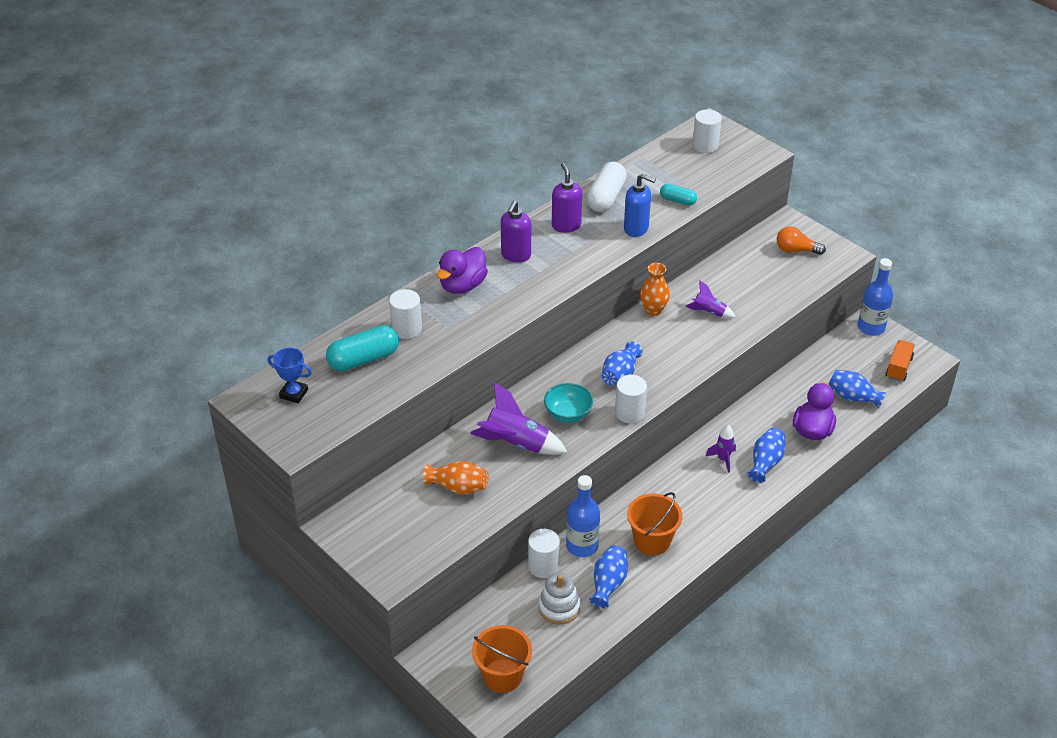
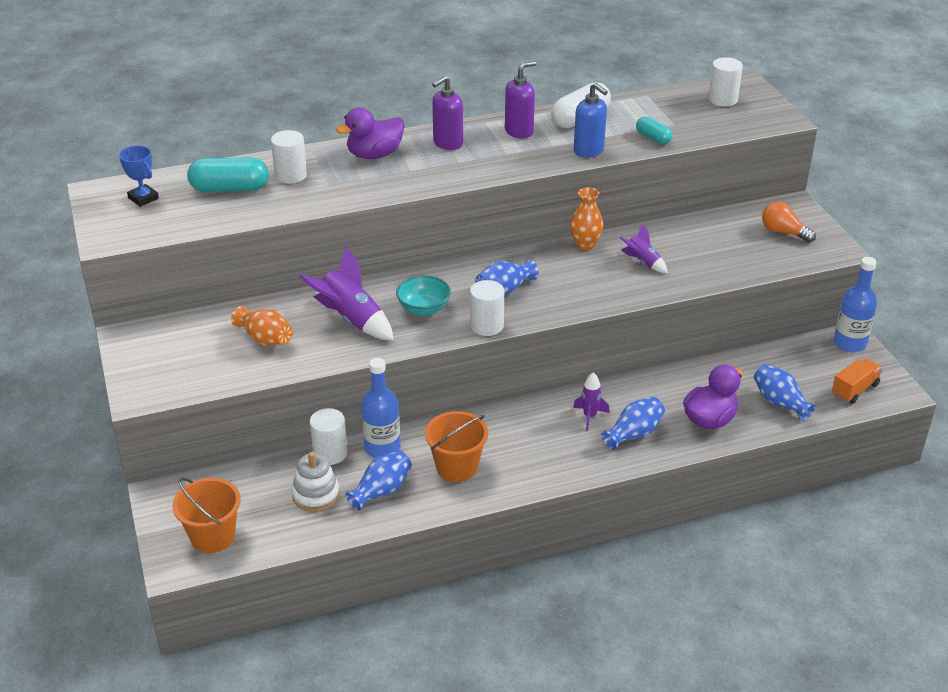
camera: 25 degrees right, 5 degrees down
(566, 225) = (519, 131): purple soap dispenser -> purple soap dispenser turned 45 degrees clockwise

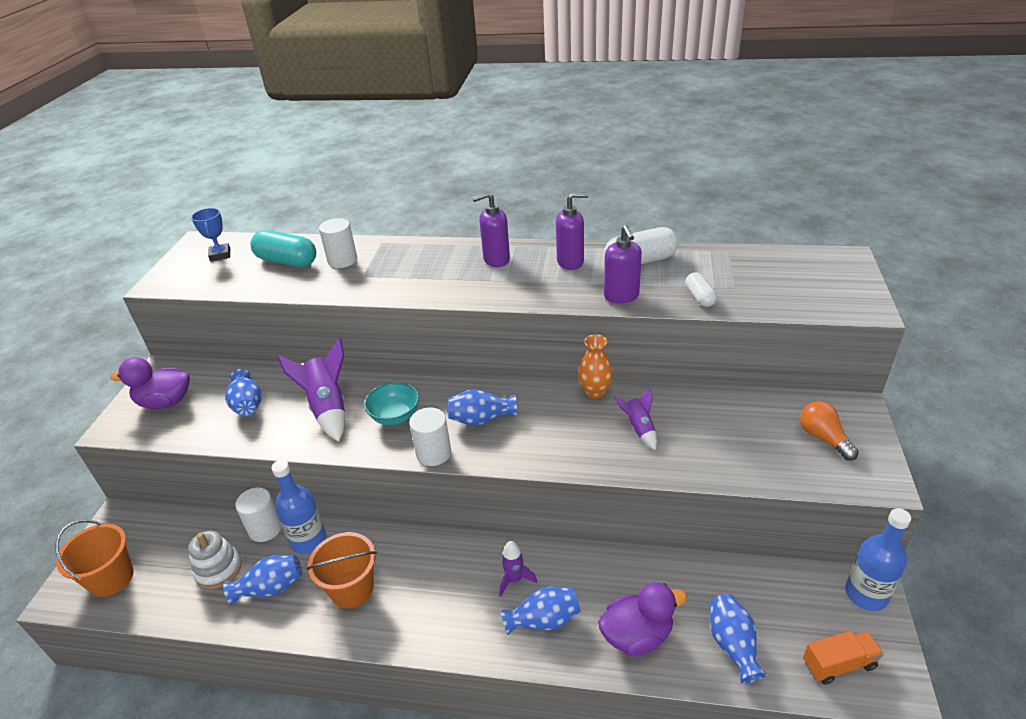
camera: 30 degrees right, 0 degrees up
(265, 339) = (247, 405): orange vase -> blue vase
(374, 155) = (425, 257): purple duck -> purple duck (165, 402)
(589, 151) = (621, 296): blue soap dispenser -> purple soap dispenser
(653, 138) = (699, 297): turquoise capsule -> white capsule
(722, 99) = (808, 271): white cylinder -> none

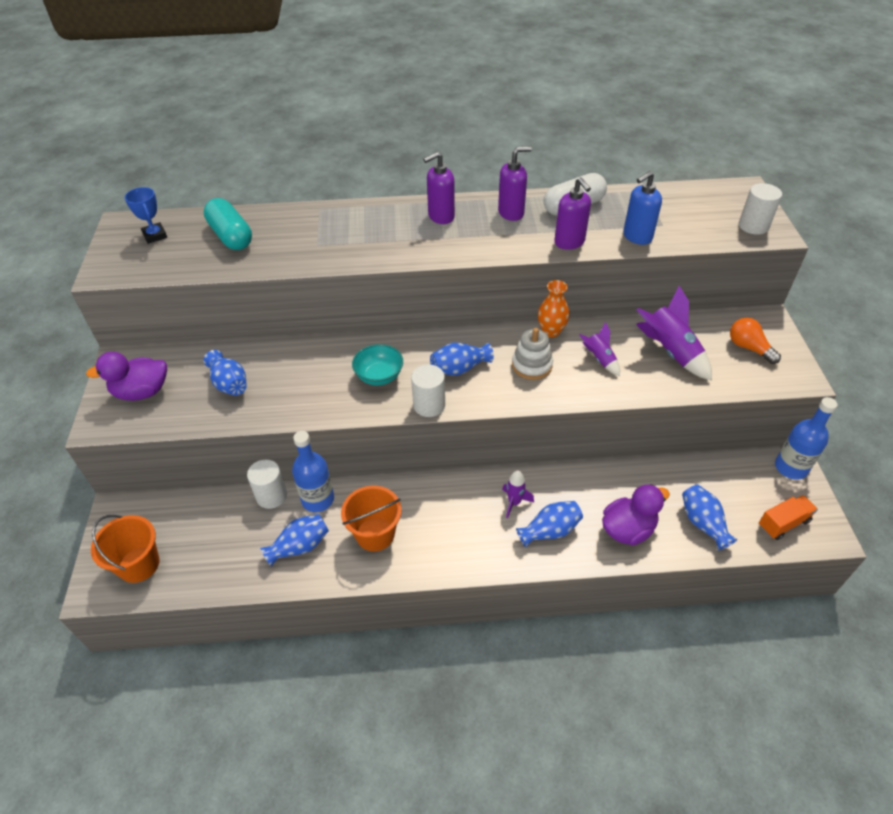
camera: 15 degrees left, 10 degrees up
(218, 569) = (242, 539): white stacking toy -> white stacking toy (531, 365)
(287, 261) = (231, 236): turquoise capsule -> turquoise capsule turned 45 degrees clockwise
(328, 408) = (311, 376): purple rocket -> purple rocket (670, 352)
(342, 260) = (289, 230): white cylinder -> white cylinder (753, 226)
(699, 297) = (637, 237): white capsule -> blue soap dispenser

